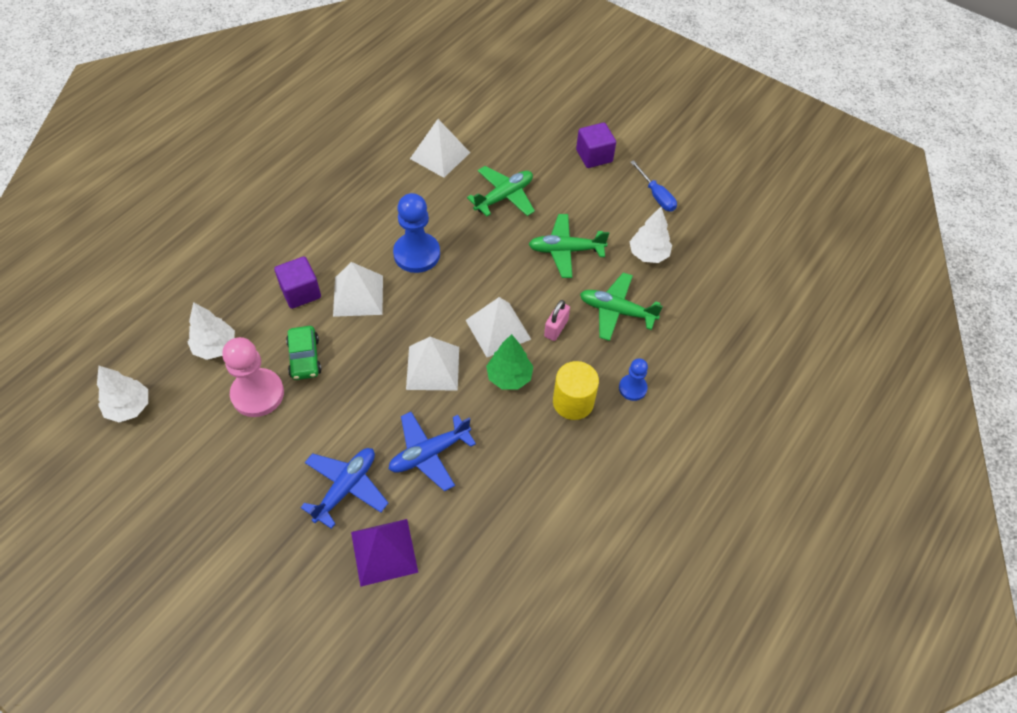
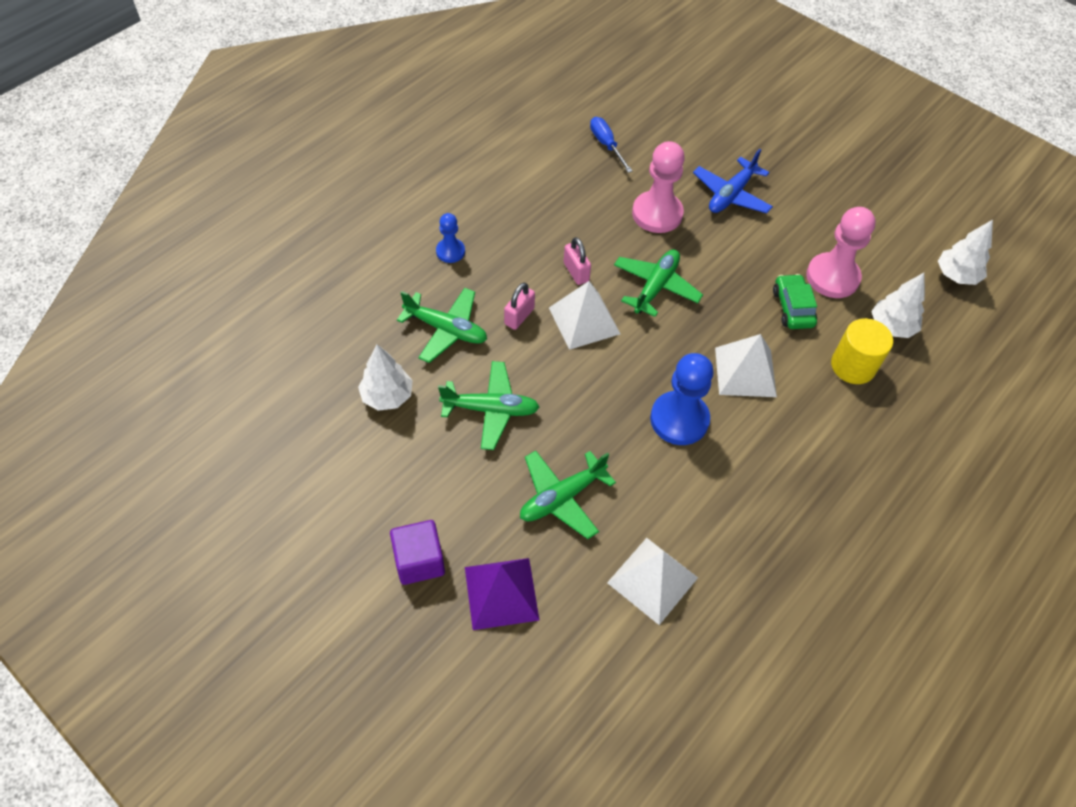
camera: 175 degrees left, 0 degrees up
(301, 292) = (813, 381): purple cube -> none
(384, 552) = (692, 150): purple pyramid -> purple pyramid (501, 593)
(429, 453) = (657, 214): blue plane -> pink pawn
(433, 368) = (655, 287): white pyramid -> green plane
(509, 377) = (576, 272): green tree -> pink padlock
(573, 402) = (514, 244): yellow cylinder -> yellow cylinder (853, 366)
(656, 195) = (348, 483): blue screwdriver -> blue screwdriver (606, 145)

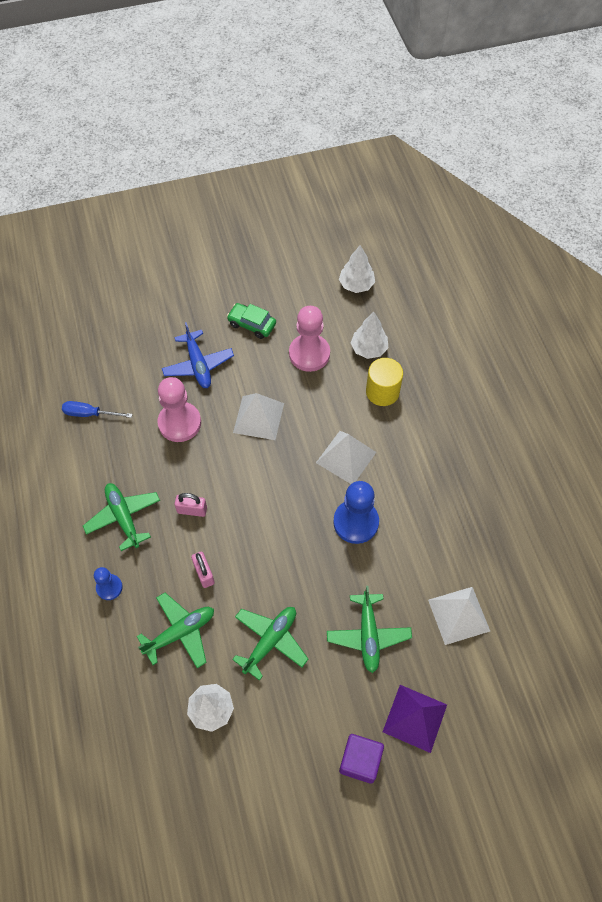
camera: 55 degrees left, 5 degrees up
(584, 320) = (237, 531): white pyramid -> white pyramid (258, 418)
(655, 287) = (242, 466): green plane -> green plane (123, 517)
(792, 308) = (316, 394): green car -> green car (252, 324)

